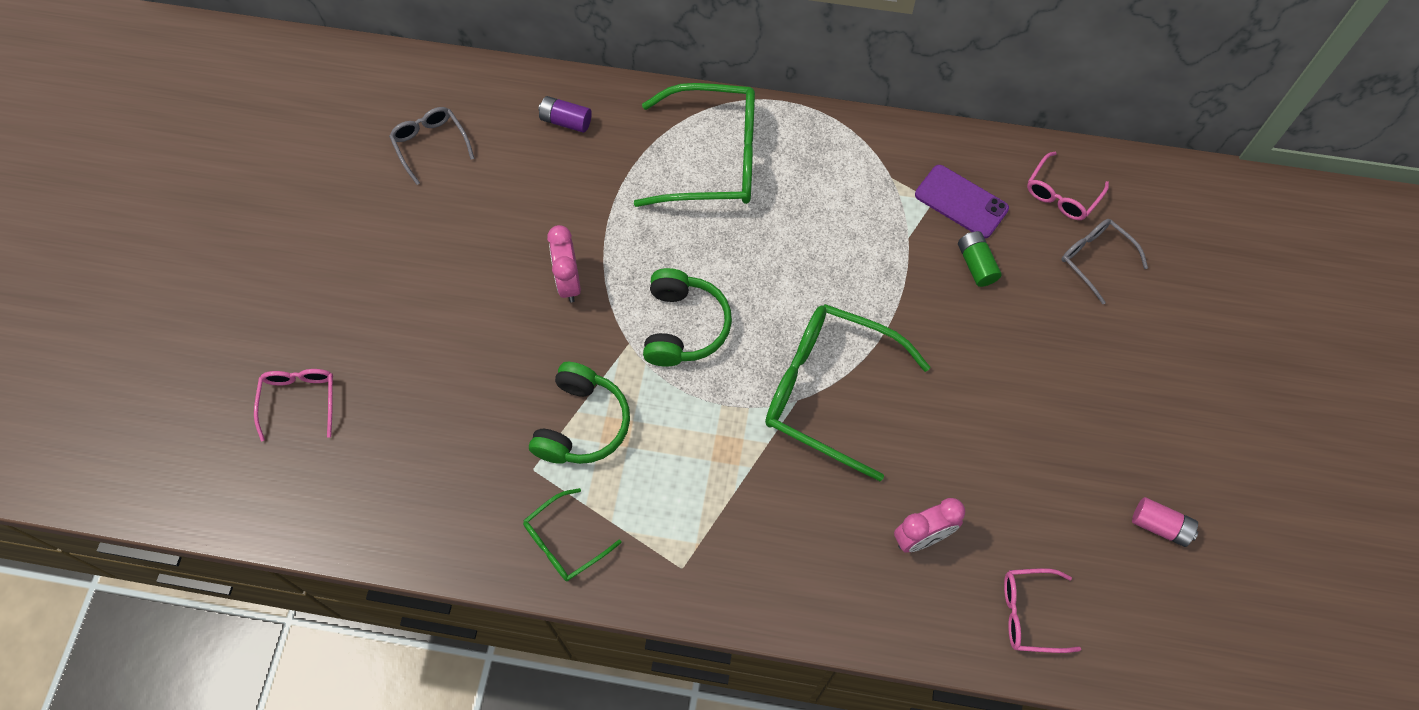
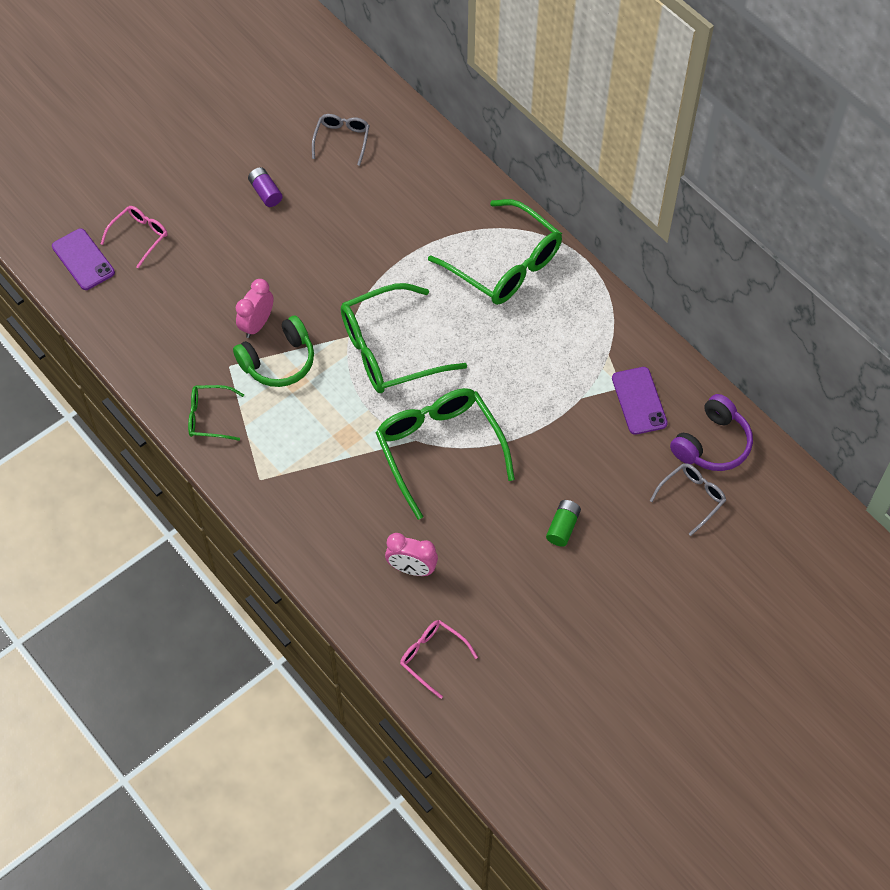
camera: 40 degrees right, 5 degrees down
(256, 473) = (83, 259): none -> purple phone
(566, 121) = (436, 180): purple battery -> purple battery (265, 192)
(568, 282) = (347, 277): pink clock -> pink clock (257, 324)
(683, 326) = (389, 350): green headphones -> green glasses
(976, 264) = (608, 444): green battery -> green battery (563, 527)
(1061, 195) = (712, 444): pink glasses -> purple headphones
(1095, 259) = (692, 498): grey glasses -> grey glasses turned 45 degrees clockwise
(1160, 526) = (564, 675): pink battery -> none

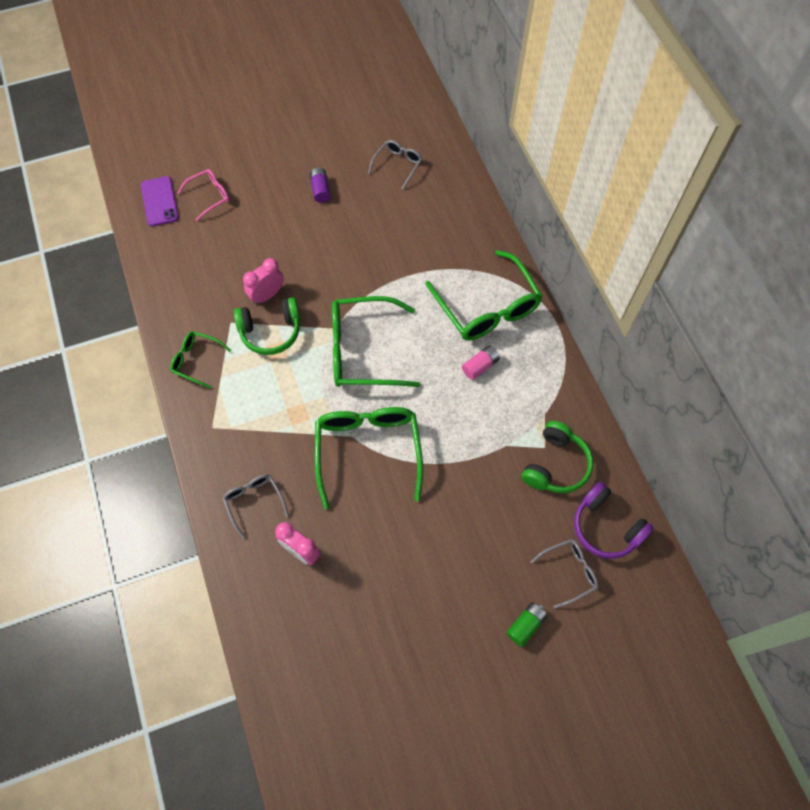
camera: 20 degrees right, 5 degrees up
(340, 538) = (254, 502): none -> grey glasses
(432, 657) = (284, 640): pink glasses -> none
(522, 327) = (480, 366): none -> pink battery
(563, 527) = (444, 559): green battery -> green battery (525, 625)
(639, 401) = (555, 465): purple phone -> green headphones
(712, 444) = (606, 527): purple headphones -> purple headphones turned 75 degrees clockwise

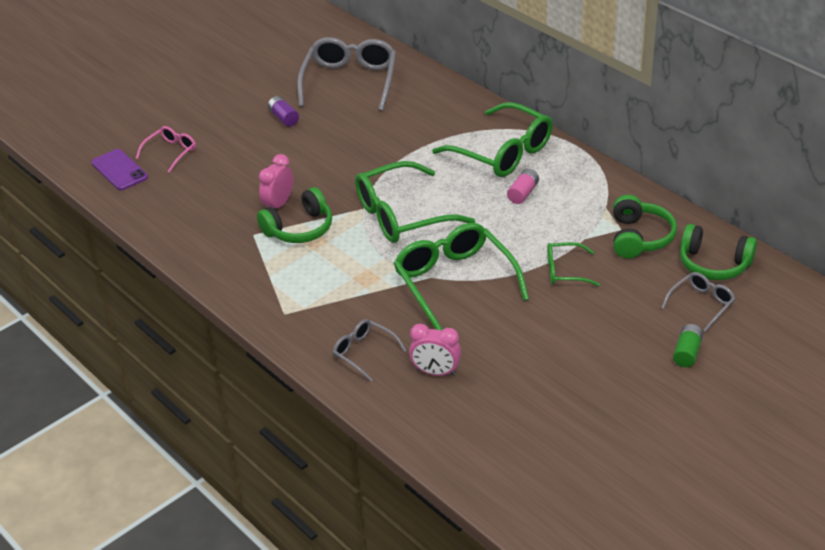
camera: 20 degrees left, 25 degrees down
(196, 360) = (235, 271): green glasses -> green glasses (565, 271)
(398, 165) = (350, 81): grey glasses -> grey glasses, size x1.95
(606, 527) = (714, 264): purple headphones -> green headphones

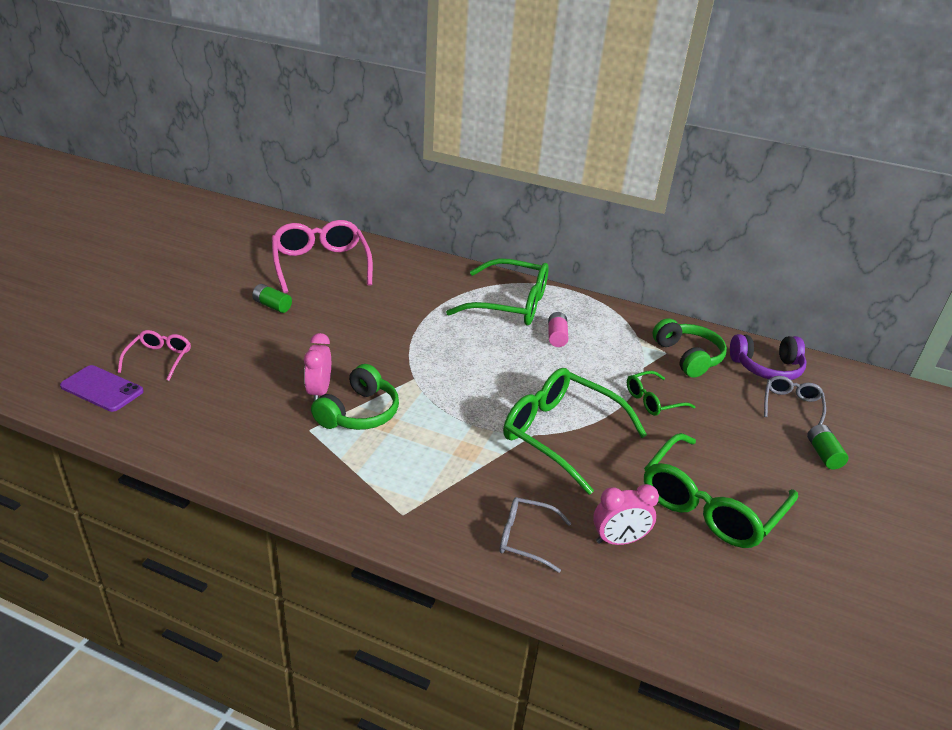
camera: 30 degrees left, 5 degrees down
(283, 118) = (272, 306): purple battery -> green battery
(350, 81) = (321, 264): grey glasses -> pink glasses
(402, 215) = (458, 378): green glasses -> green glasses (710, 504)
(714, 264) = (766, 368): green headphones -> purple headphones

